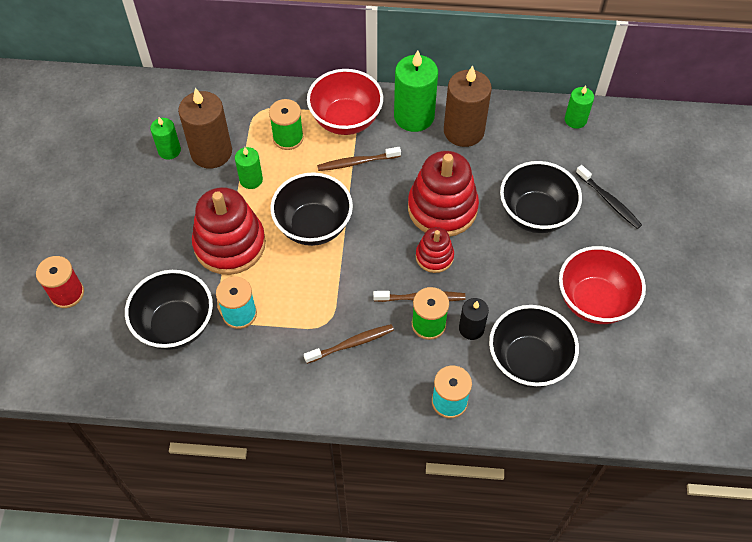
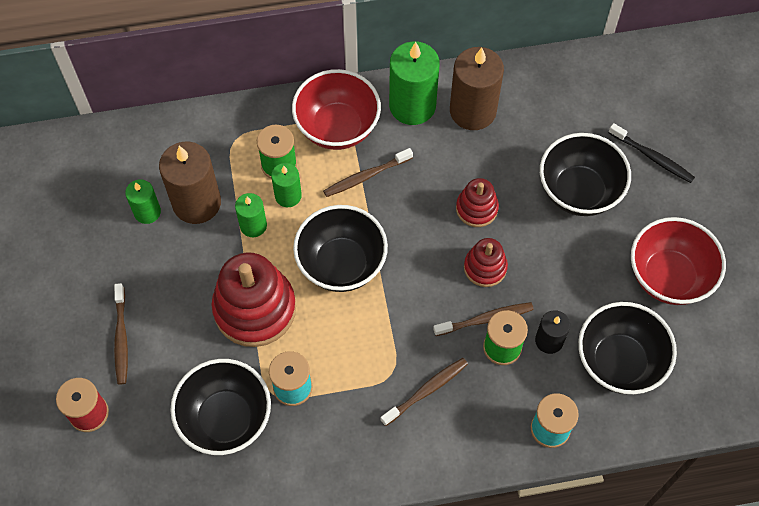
camera: 15 degrees left, 5 degrees up
(114, 241) = (121, 338): none -> brown toothbrush
(442, 208) = (476, 208): red stacking toy -> red stacking toy, size x0.53
(575, 120) = (590, 69): green candle -> green candle (288, 196)

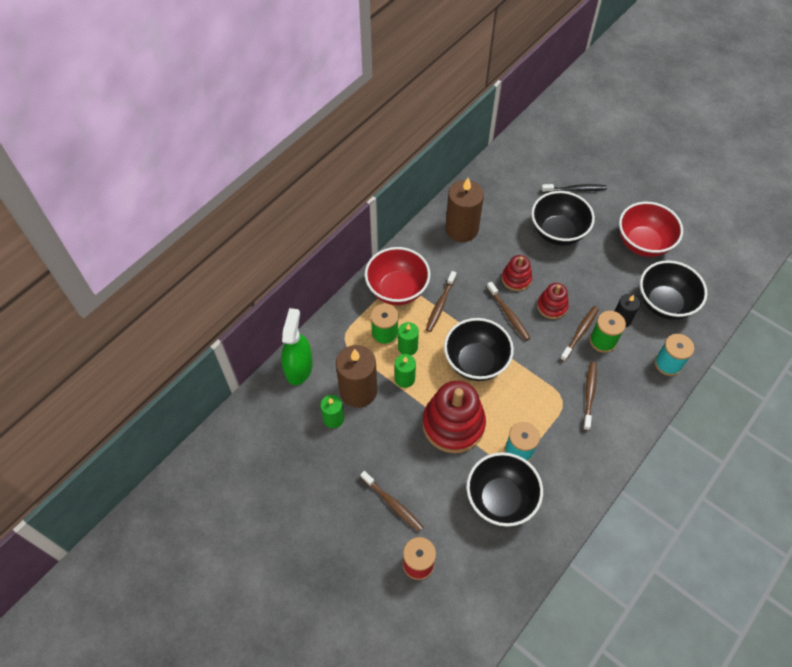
camera: 40 degrees left, 5 degrees down
(164, 136) = (299, 367): none -> green spray bottle
(412, 105) = (426, 249): green candle -> none
(428, 240) = (508, 314): none -> brown toothbrush

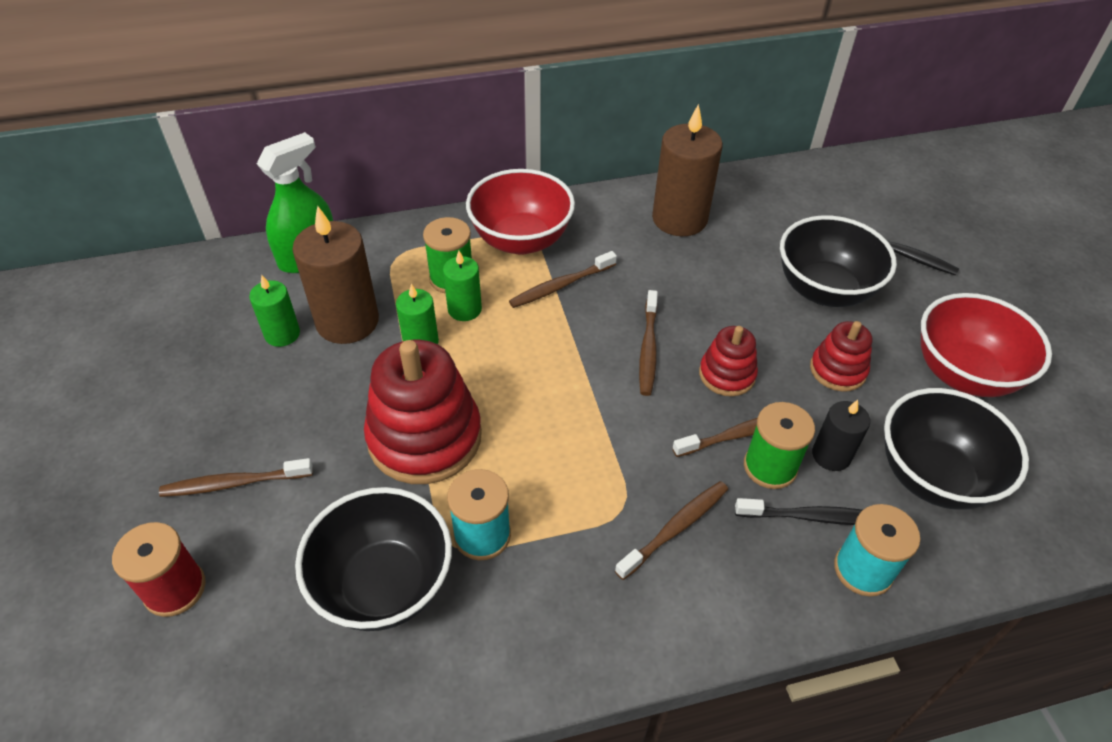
camera: 35 degrees right, 10 degrees down
(392, 504) = (234, 483): brown toothbrush -> brown toothbrush turned 90 degrees clockwise
(476, 362) = (539, 379): black bowl -> none
(516, 279) = (703, 312): red stacking toy -> red stacking toy (837, 370)
(635, 353) = (813, 517): none -> black toothbrush

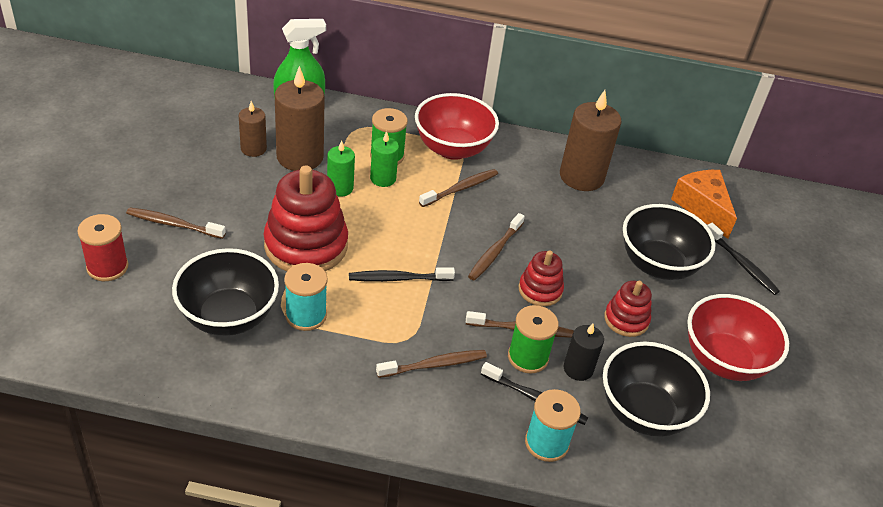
camera: 20 degrees right, 5 degrees down
(282, 334) = (253, 149): green candle -> brown candle
(561, 286) = (460, 188): brown toothbrush -> brown toothbrush turned 150 degrees clockwise
(562, 432) = (398, 278): none -> black toothbrush
(820, 206) = (702, 207): none -> orange cheese

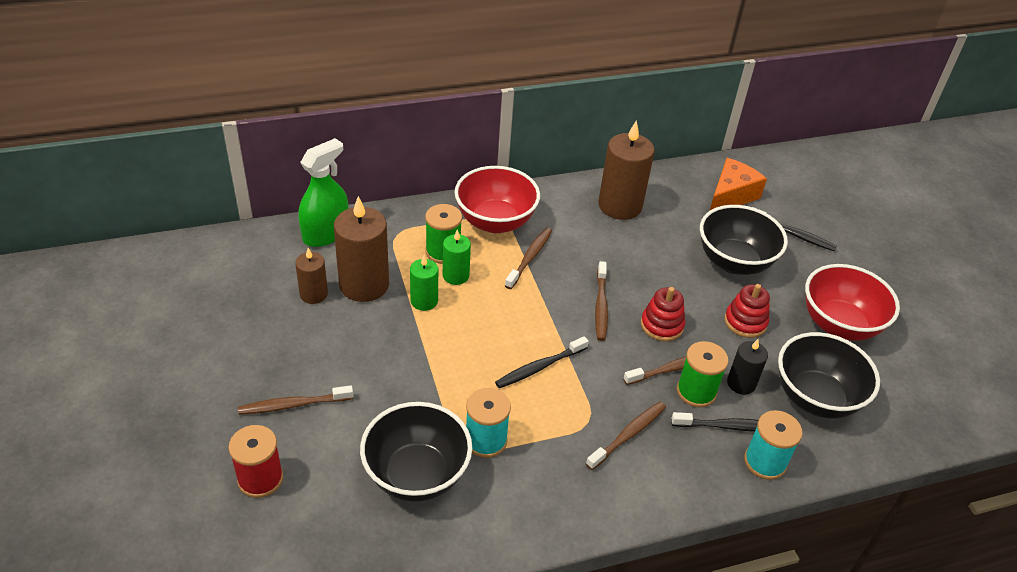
camera: 25 degrees left, 0 degrees up
(306, 245) = (435, 371): red stacking toy -> none
(702, 207) = (730, 196): orange cheese -> orange cheese turned 90 degrees clockwise

